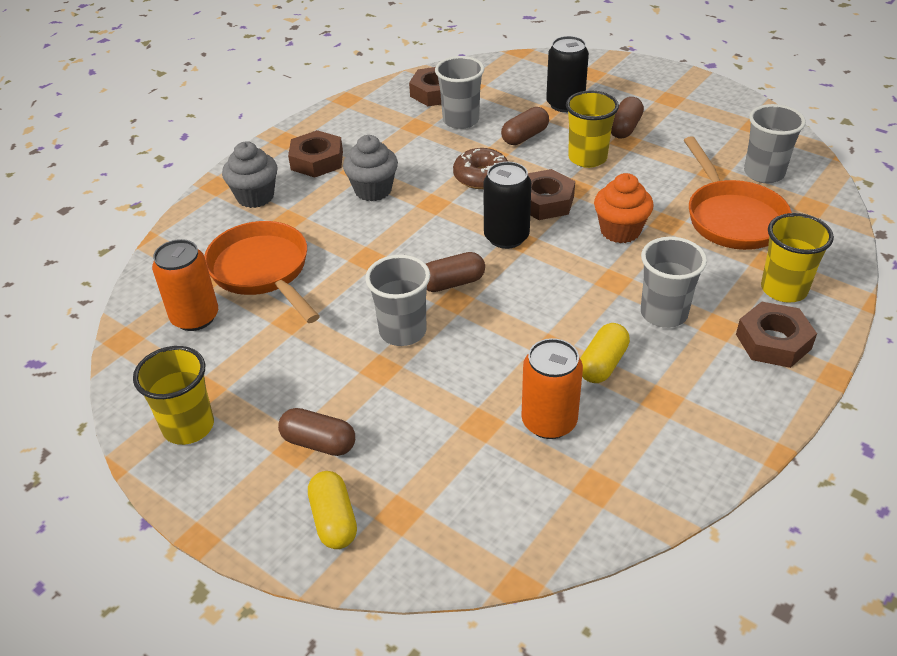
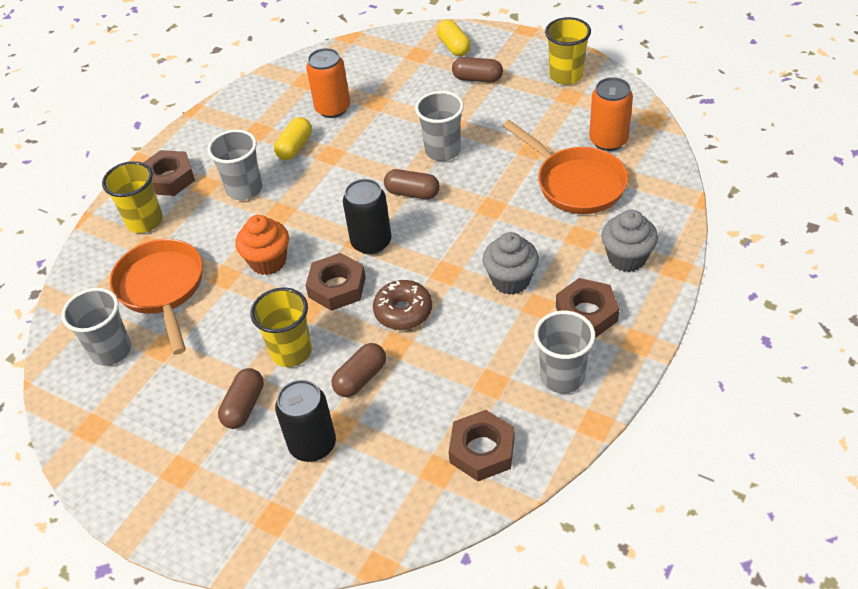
camera: 175 degrees right, 5 degrees up
(452, 283) = (412, 193): brown capsule -> brown capsule turned 45 degrees clockwise
(461, 120) = (439, 398): grey cup -> grey cup (562, 377)

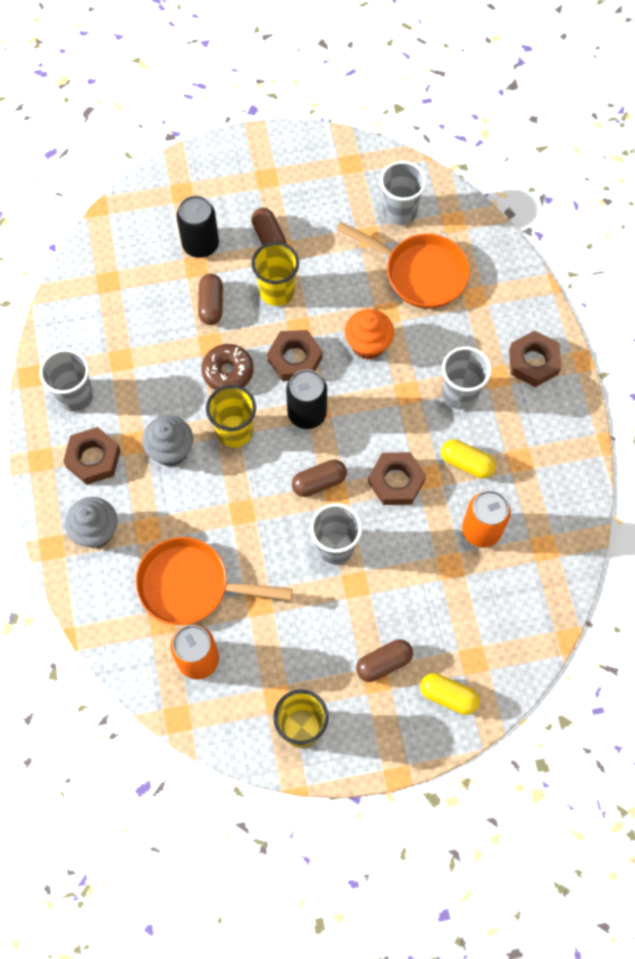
camera: 135 degrees right, 20 degrees up
(144, 221) = (502, 313): yellow cup -> yellow cup (234, 431)
(295, 147) = (466, 463): yellow capsule -> yellow capsule turned 45 degrees counterclockwise
(482, 450) = (90, 311): brown nut -> brown nut (396, 481)

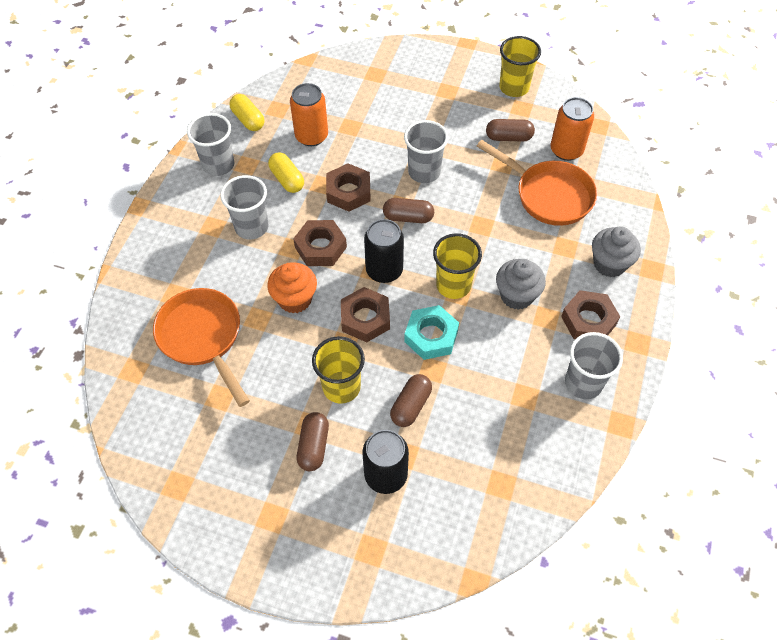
camera: 150 degrees left, 10 degrees down
(228, 372) = (431, 336): brown donut -> turquoise nut
(383, 663) = (436, 96): brown capsule -> brown capsule (508, 137)
(399, 212) = (172, 406): grey cup -> grey cup (218, 165)
(448, 696) = (406, 64): yellow capsule -> yellow capsule (248, 120)
(533, 362) = (176, 222): brown nut -> brown nut (320, 247)

